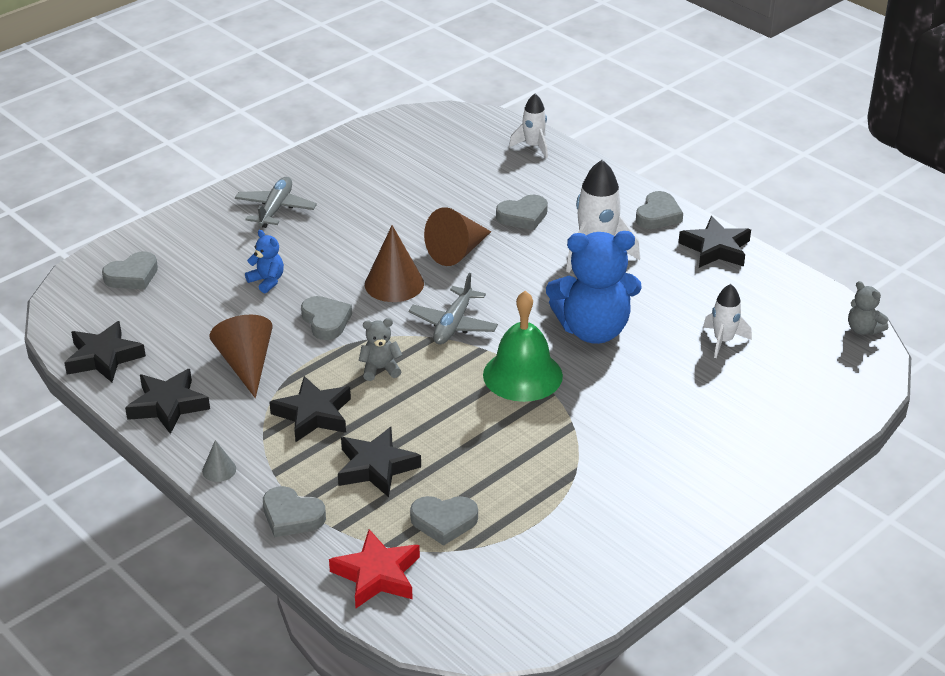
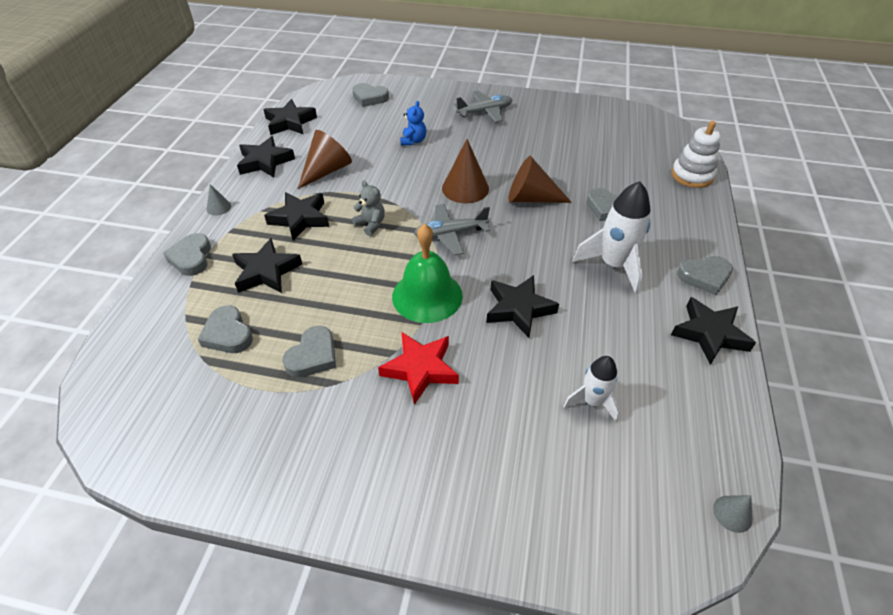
camera: 55 degrees right, 10 degrees up
(326, 321) = (398, 180): grey heart -> grey heart (313, 356)
(377, 575) = (151, 327): red star -> red star (420, 369)
(533, 146) = (692, 175): white rocket -> white stacking toy
(593, 330) = (519, 309): blue teddy bear -> black star
(863, 329) = (732, 513): grey teddy bear -> grey cone

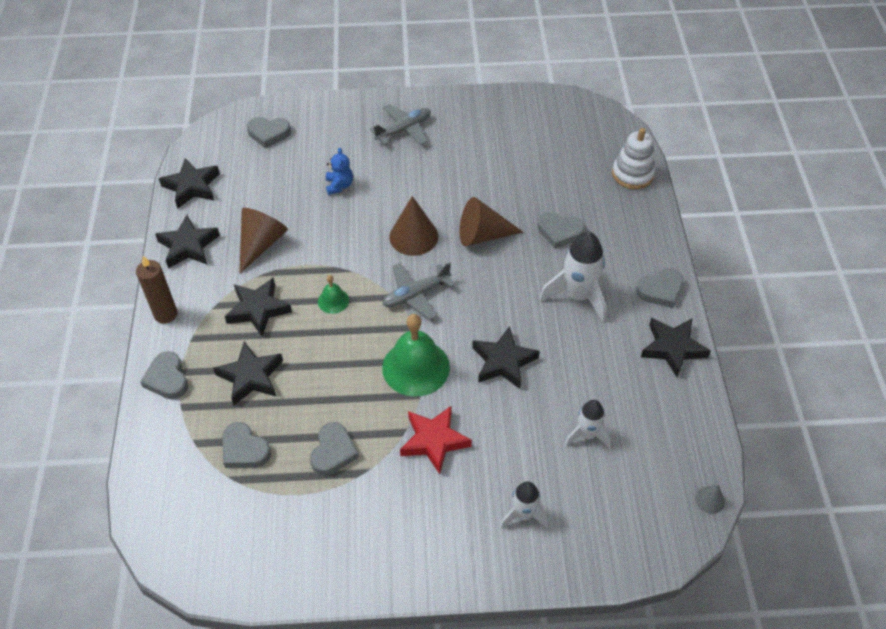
camera: 15 degrees left, 5 degrees up
(218, 207) = (165, 314): grey cone -> brown candle
(371, 224) = (333, 301): grey teddy bear -> green bell
(495, 473) = (524, 515): none -> white rocket

